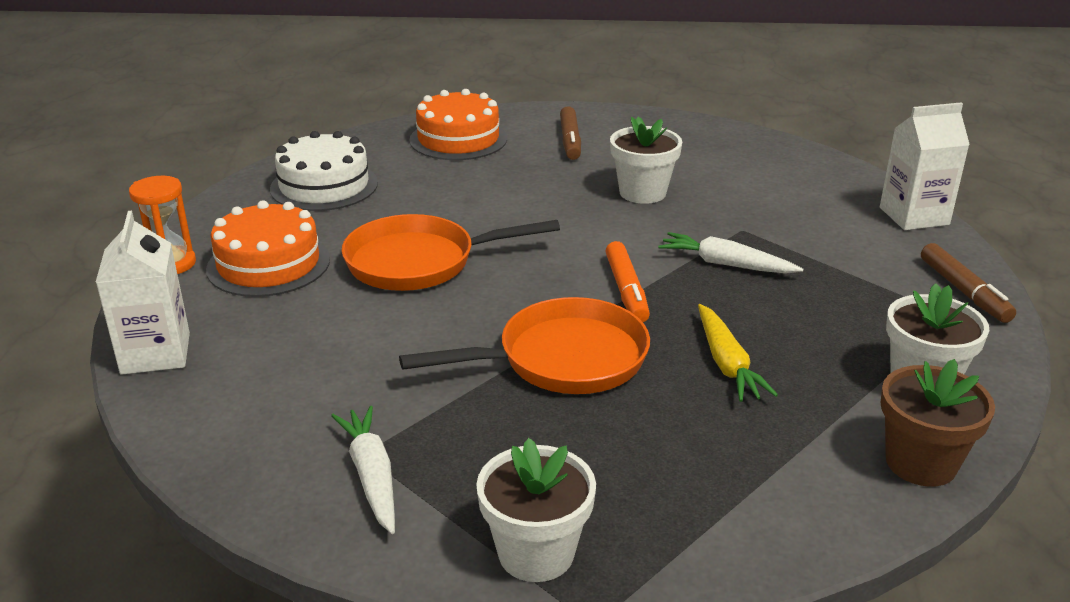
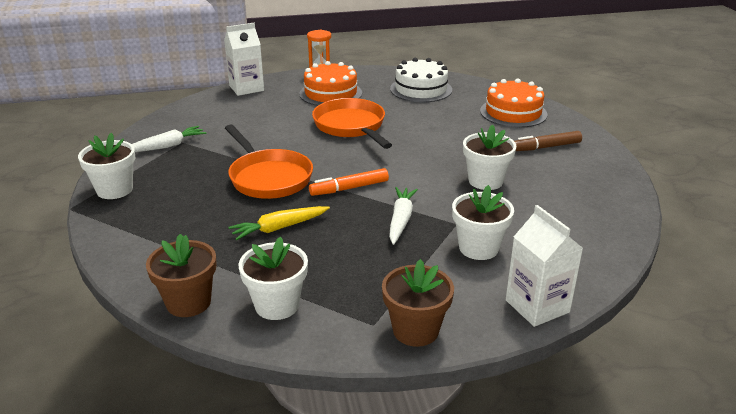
camera: 75 degrees right, 0 degrees up
(799, 226) = (478, 248): none -> white flower pot
(964, 291) = (415, 330): brown marker -> brown flower pot

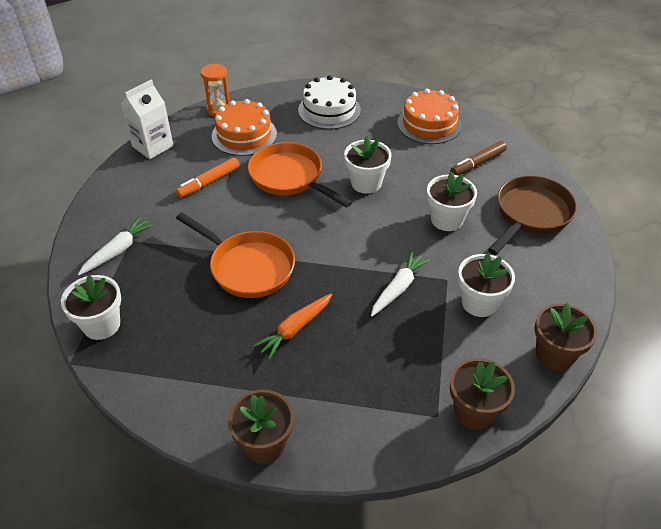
camera: 20 degrees left, 15 degrees up
(277, 305) = (345, 421): white flower pot -> white flower pot (366, 183)
(279, 228) = (295, 329): yellow carrot -> orange carrot
(349, 188) = (332, 261): orange marker -> orange marker (209, 182)
(401, 220) = (398, 288): white carrot -> white carrot turned 45 degrees clockwise
(537, 306) = (554, 354): white carton -> brown flower pot
(580, 193) = (531, 214): none -> brown pan

